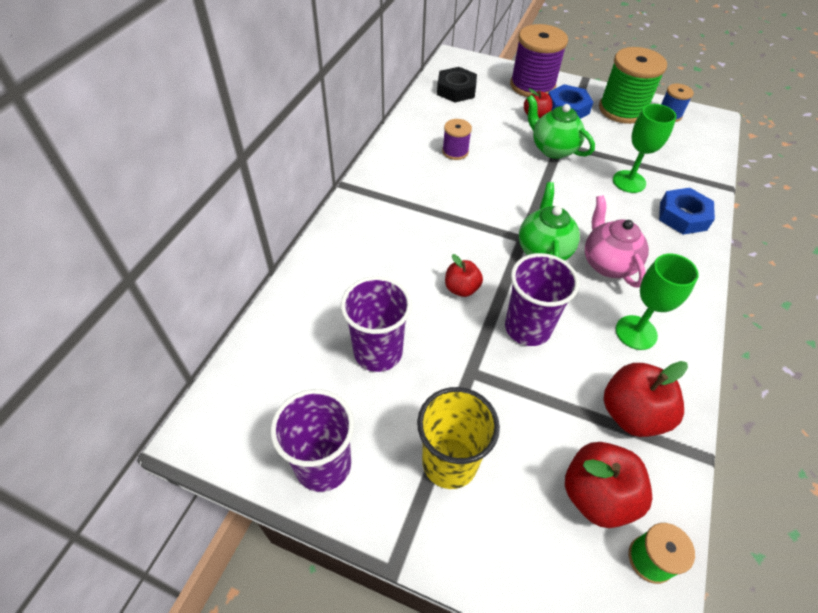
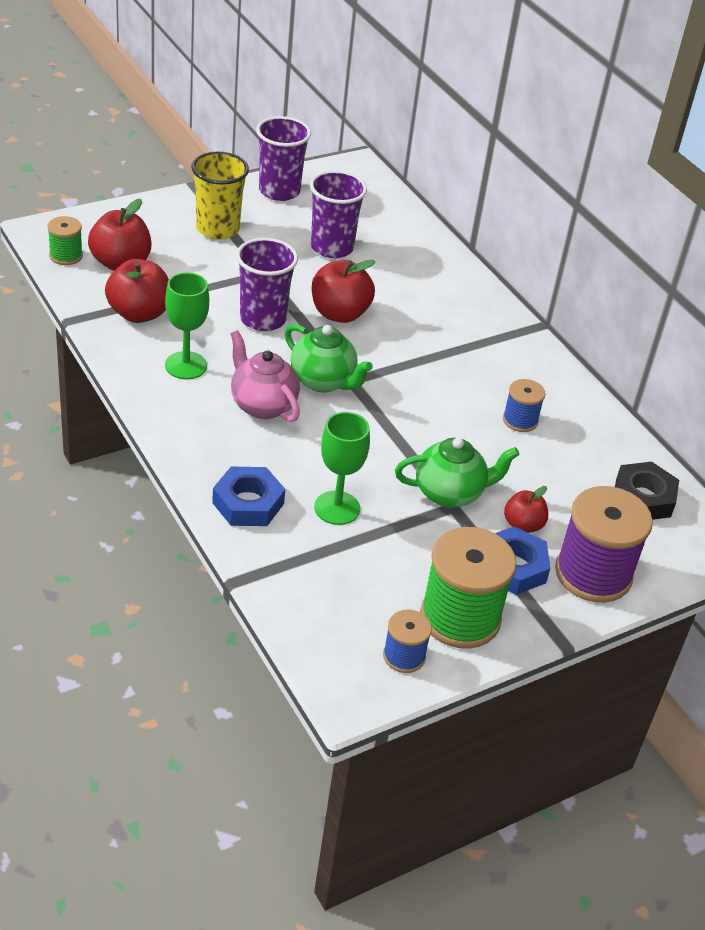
camera: 125 degrees right, 10 degrees down
(455, 151) = (520, 420): purple spool -> blue spool
(461, 288) = (339, 313): red apple -> red apple, size x1.67
(607, 263) = (262, 405): pink teapot -> pink teapot turned 150 degrees counterclockwise

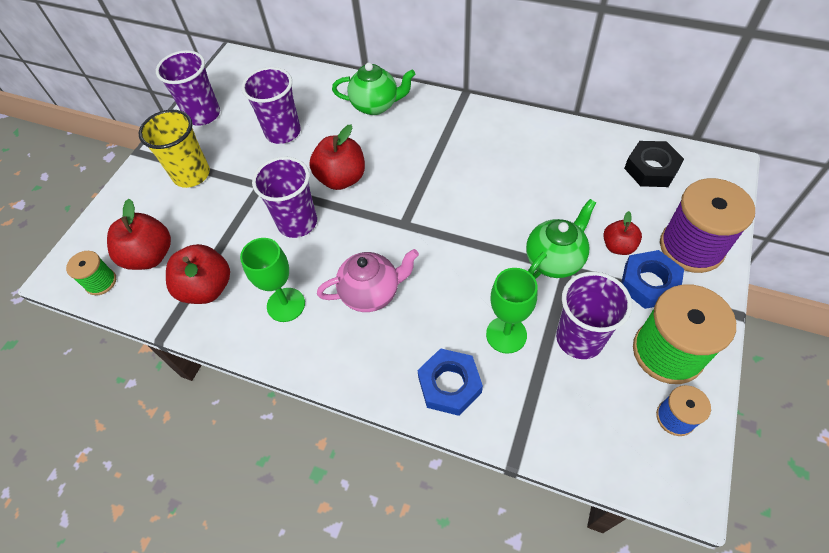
camera: 30 degrees left, 15 degrees up
(262, 405) = (371, 293): pink teapot -> pink teapot turned 150 degrees clockwise
(323, 381) = (388, 240): green teapot -> green teapot (376, 105)
(396, 554) = (579, 338): none -> purple cup
(520, 420) = (530, 170): blue spool -> none

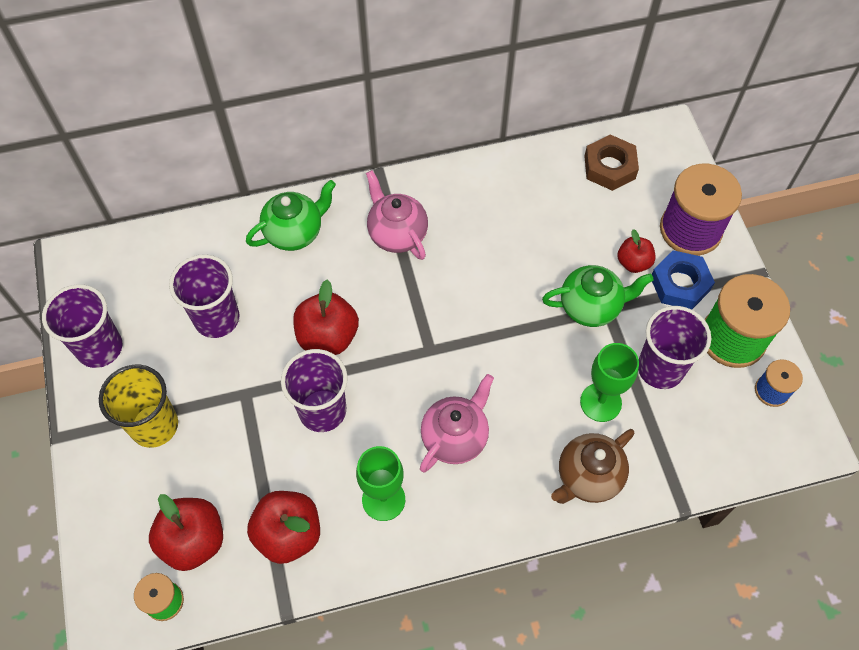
camera: 40 degrees left, 5 degrees up
(444, 138) = (397, 234): none -> pink teapot
(449, 385) = (588, 477): blue nut -> brown teapot
(554, 260) = (591, 307): green teapot -> green teapot turned 75 degrees clockwise
(651, 169) = (609, 167): black nut -> brown nut

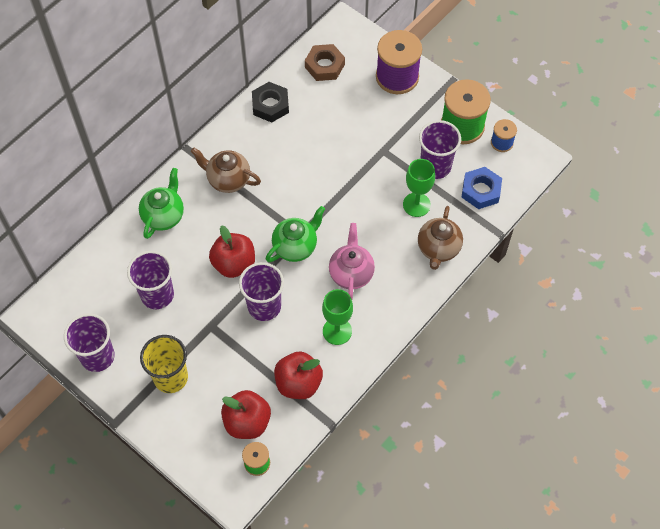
camera: 35 degrees left, 0 degrees up
(397, 234) = (228, 180): pink teapot -> brown teapot
(511, 177) = (270, 105): none -> black nut
(591, 307) = (373, 155): green teapot -> green teapot (295, 247)
(633, 262) = (378, 115): red apple -> none
(680, 284) = (413, 112): blue nut -> blue nut (481, 191)

